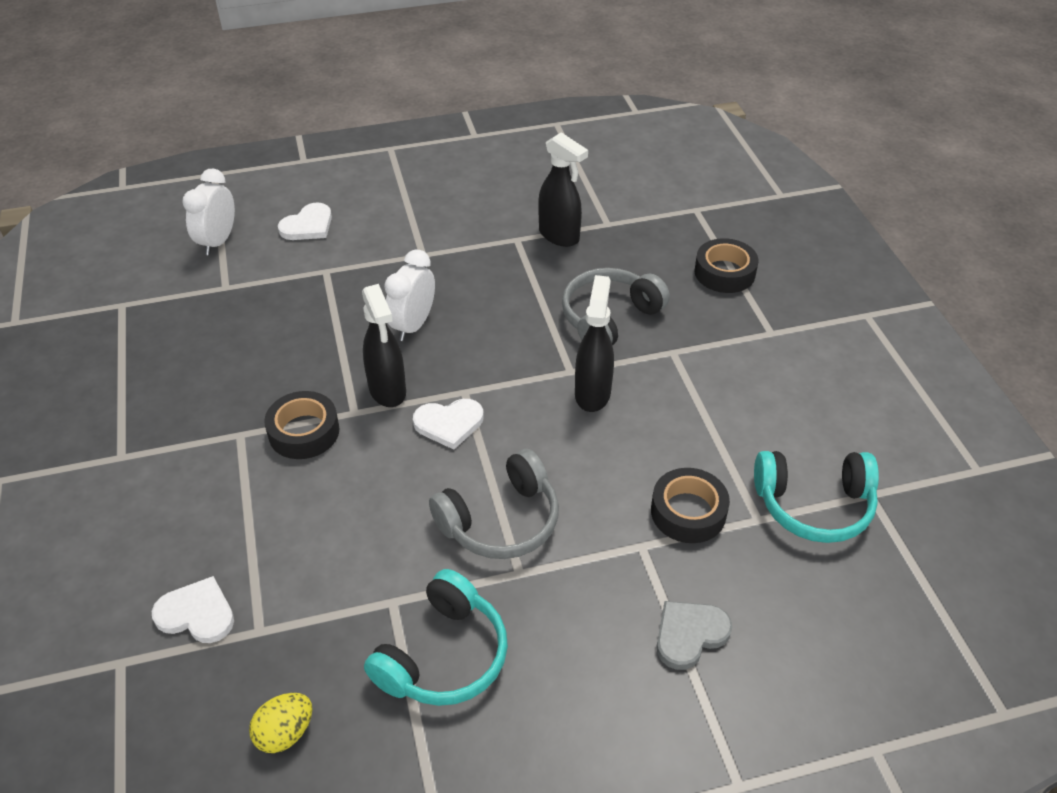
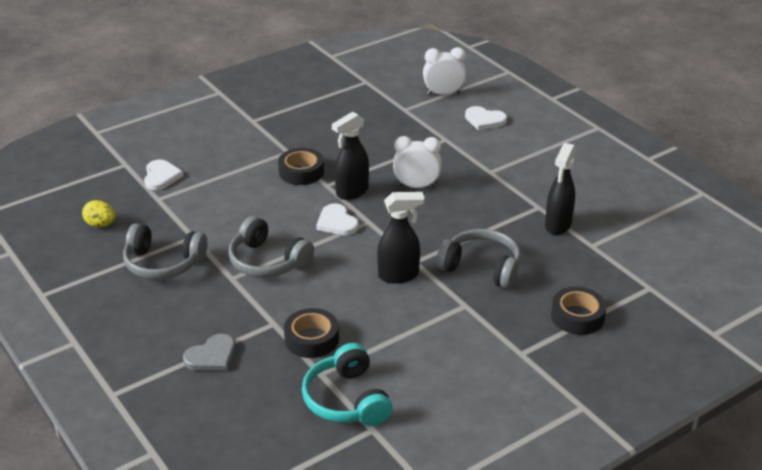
camera: 70 degrees right, 10 degrees down
(443, 656) = (163, 263): turquoise headphones -> grey headphones
(689, 634) = (212, 356): grey heart -> grey heart turned 105 degrees clockwise

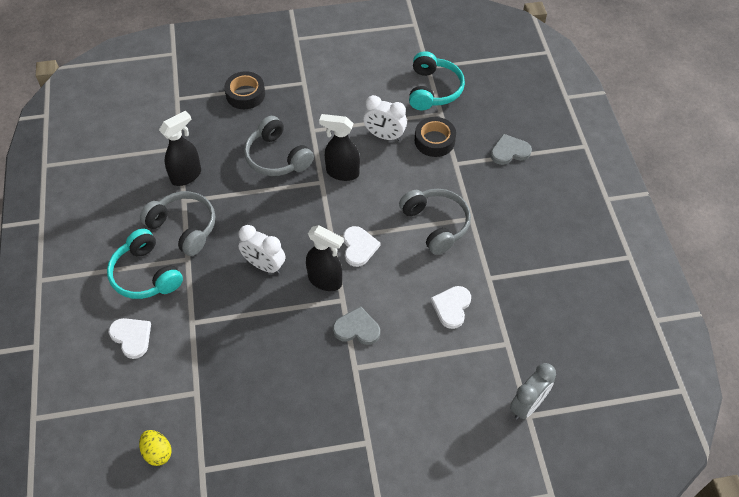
camera: 155 degrees left, 20 degrees up
(100, 225) = (568, 326): yellow egg -> yellow egg (157, 452)
(128, 169) = (527, 405): none -> grey clock
(161, 177) = (496, 377): white heart -> white heart (451, 307)
(163, 263) = (522, 254): grey headphones -> grey headphones (184, 227)
(301, 172) = (357, 328): black tape -> grey heart
(352, 192) = (325, 280): black spray bottle -> black spray bottle turned 45 degrees clockwise
(443, 94) = (136, 404): white clock -> white clock (384, 136)
(515, 153) = (146, 274): none -> turquoise headphones

